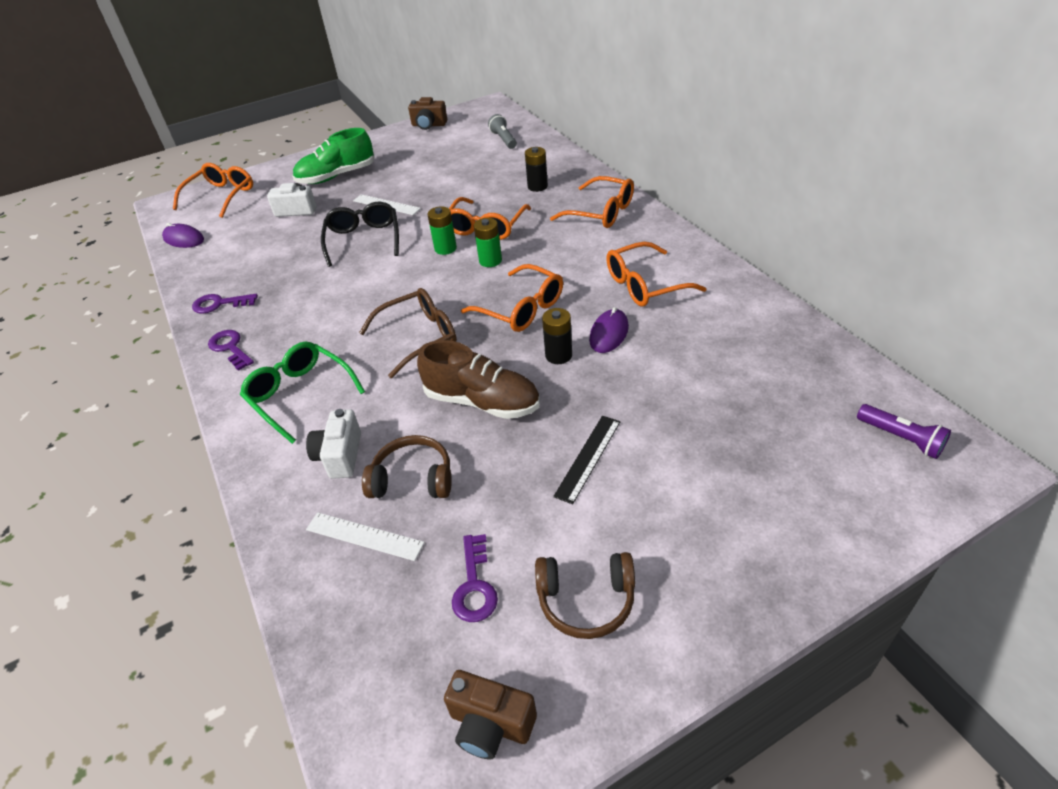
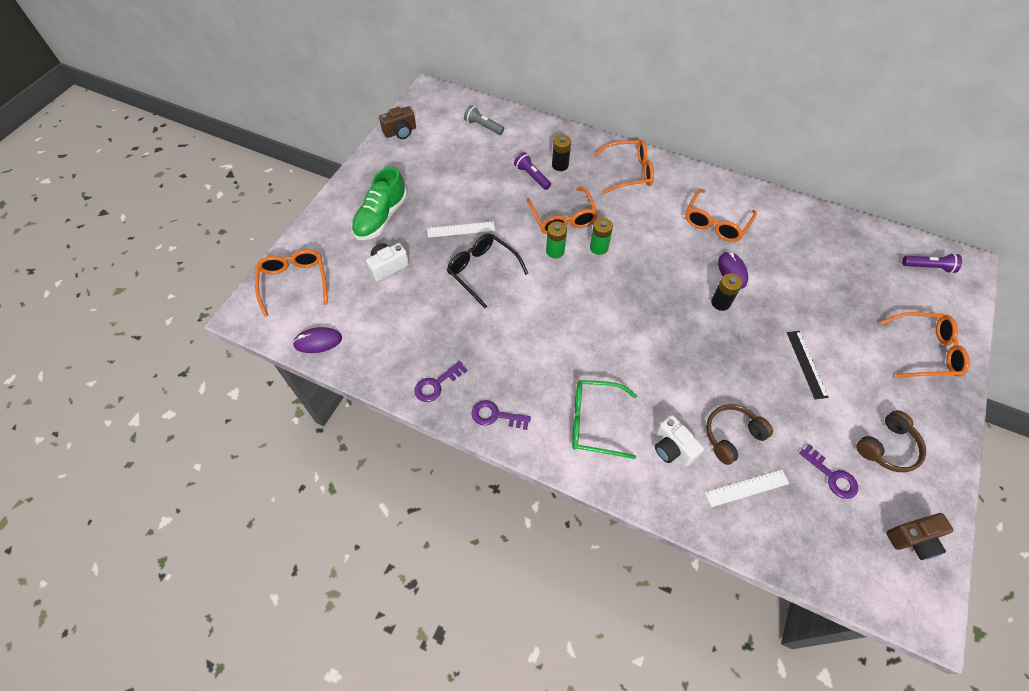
camera: 40 degrees left, 15 degrees up
(419, 337) = (621, 334): brown glasses -> none
(482, 401) = (712, 360): brown shoe -> none
(499, 187) = (532, 176): none -> purple flashlight
(521, 308) = (661, 278): orange glasses -> orange glasses (925, 351)

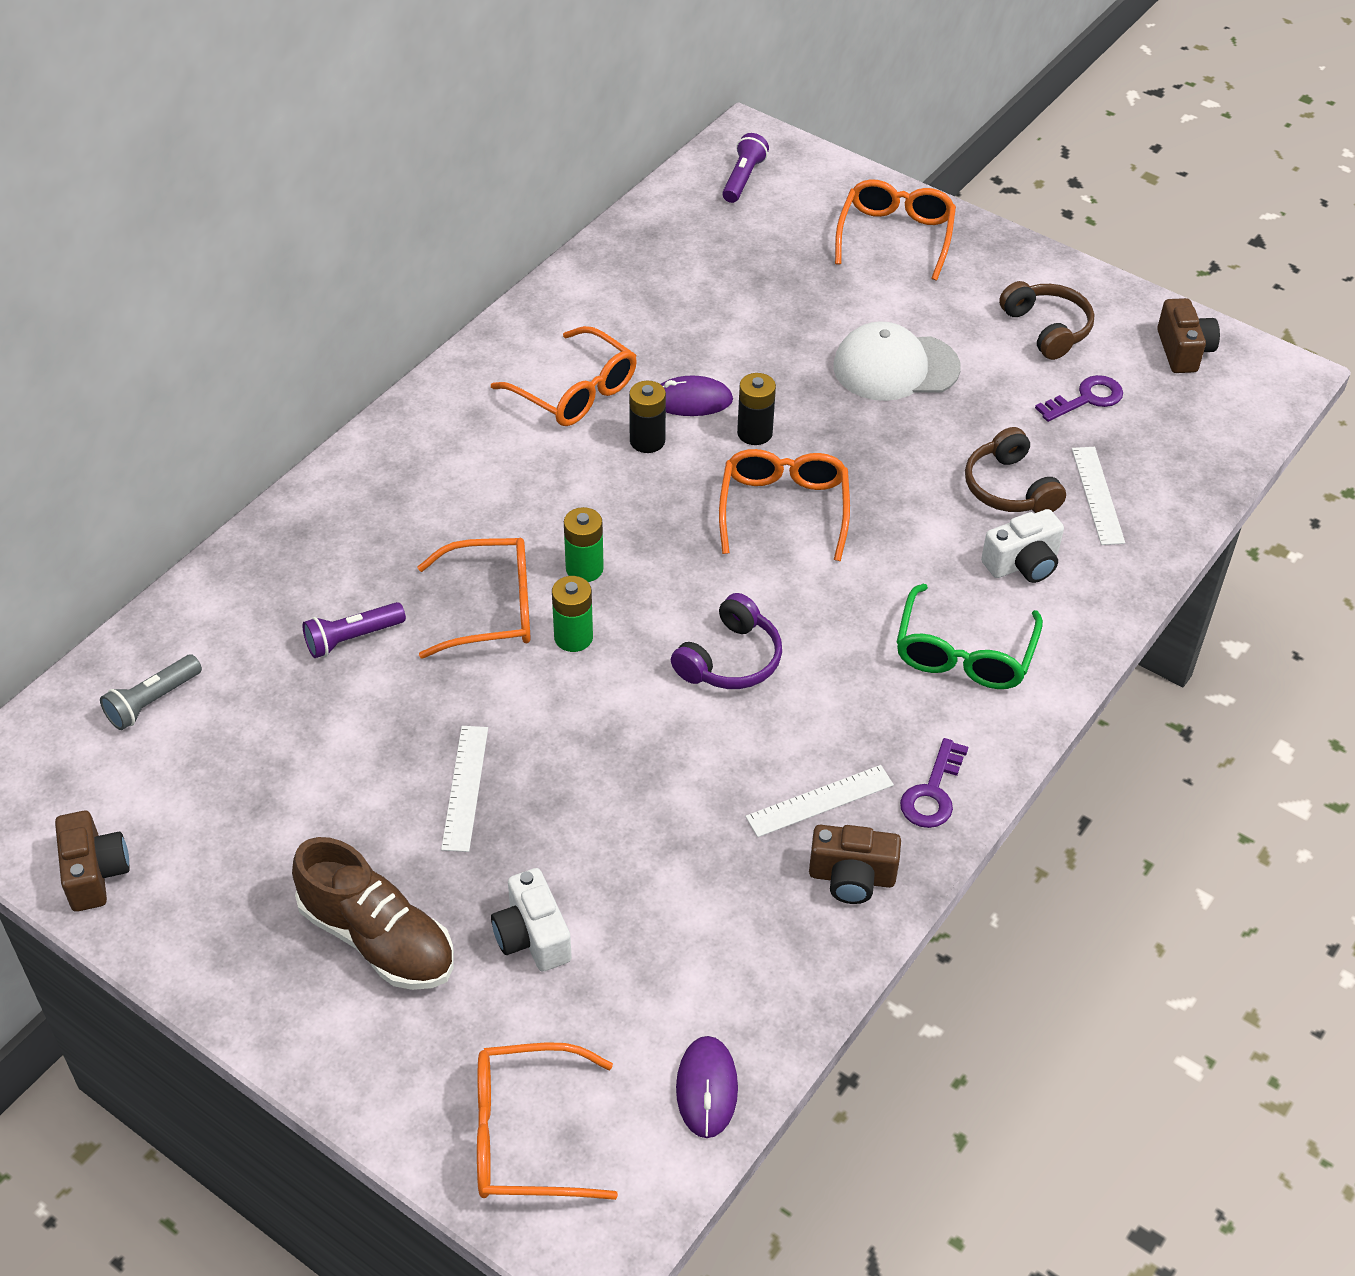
camera: 80 degrees left, 10 degrees down
(381, 217) = (378, 938): green shoe -> brown shoe
(436, 384) = (851, 877): purple key -> brown camera
(480, 365) = (820, 801): none -> white ruler
(482, 271) = (591, 765): black glasses -> none
(559, 315) = (730, 660): none -> purple headphones
(560, 165) = (337, 585): black battery -> black battery (647, 441)
(629, 172) = (400, 481): orange glasses -> orange glasses (784, 509)
(806, 364) = (895, 367): black ruler -> white cap

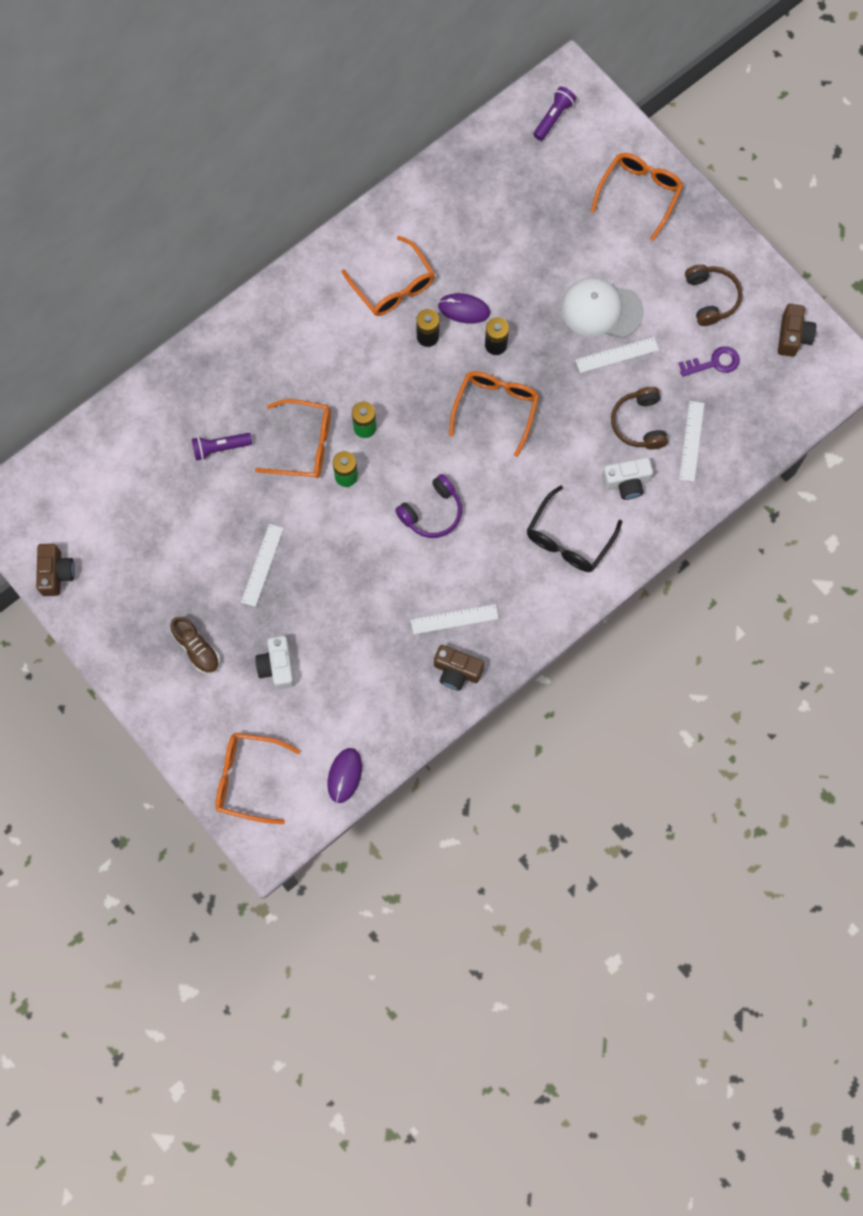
camera: 15 degrees right, 25 degrees up
(153, 701) = (102, 467): grey flashlight -> none
(378, 938) = (196, 648): brown shoe -> brown shoe, size x0.64
(932, 792) = (519, 628): purple key -> none
(940, 414) = (617, 355): none -> white ruler
(964, 653) = (568, 539): green glasses -> black glasses

